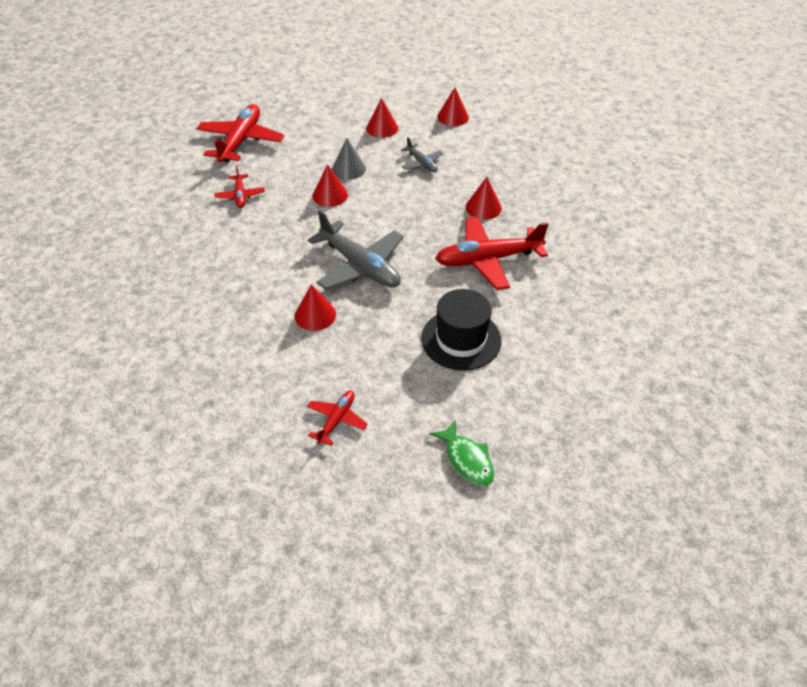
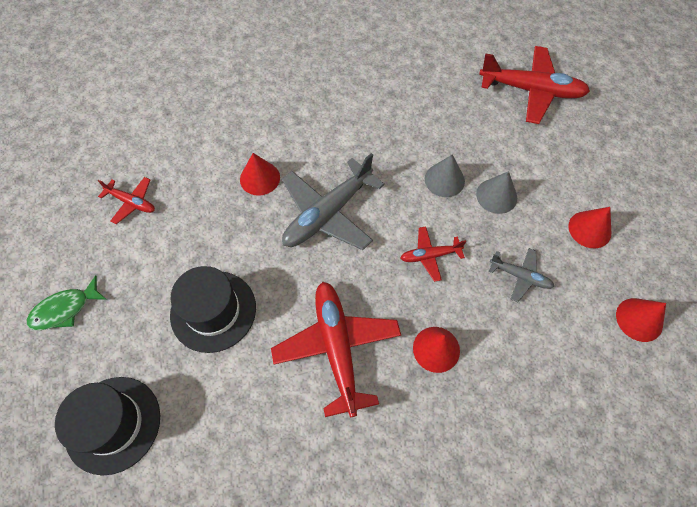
camera: 90 degrees right, 15 degrees up
(240, 196) = (435, 101): red plane -> red plane (430, 255)
(330, 195) = (444, 180): red cone -> grey cone
(422, 163) = (520, 276): grey plane -> grey plane turned 120 degrees counterclockwise
(573, 400) = (113, 424): none -> black hat

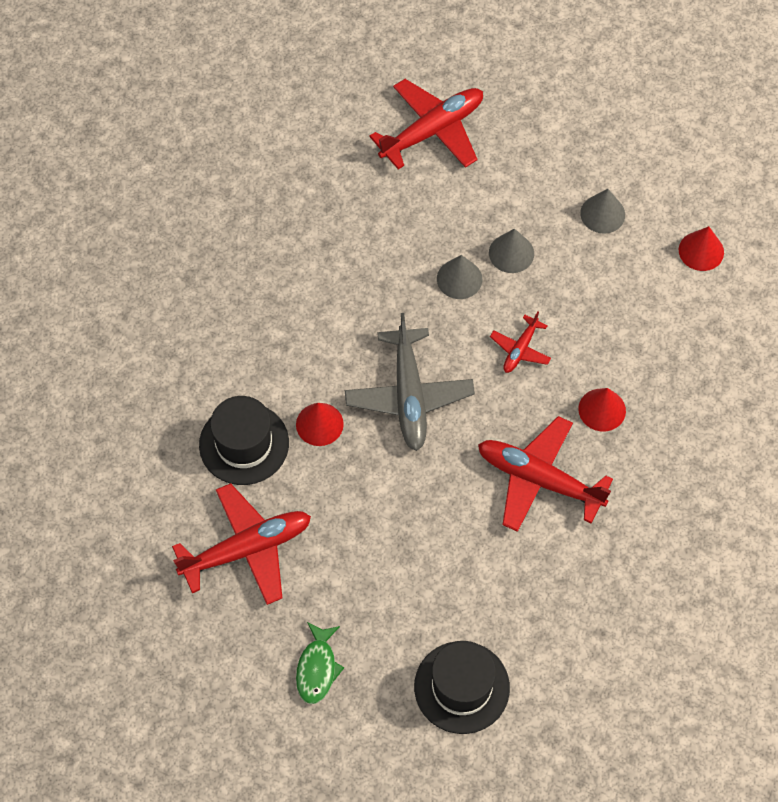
camera: 50 degrees left, 0 degrees up
(132, 202) = (247, 549): red plane -> red plane, size x1.96
(213, 311) = (424, 550): black hat -> black hat (244, 444)
(520, 276) = (596, 300): grey plane -> none
(589, 229) = (602, 214): red cone -> grey cone

